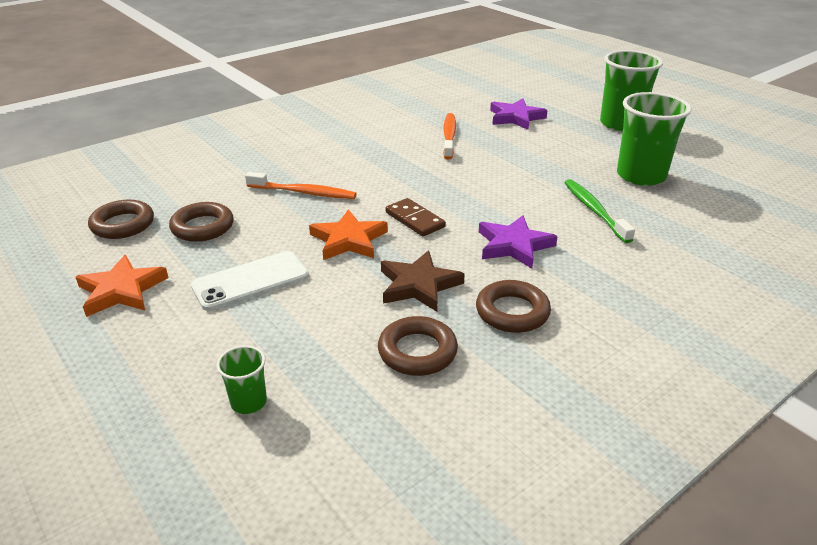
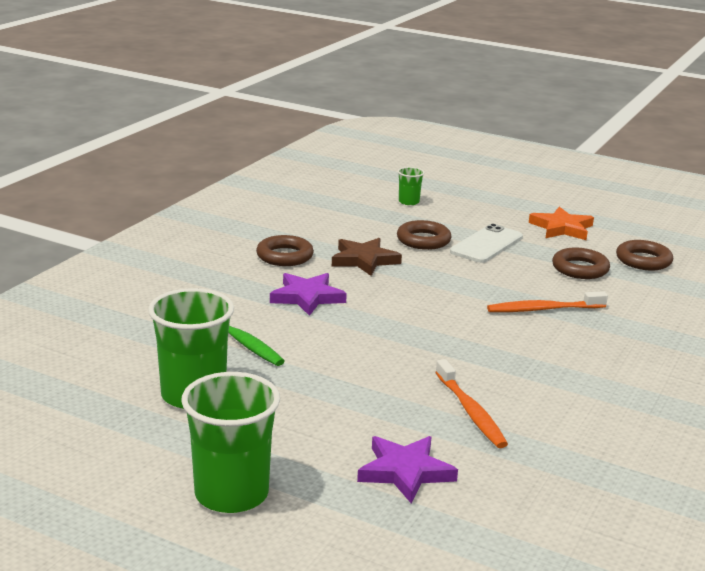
camera: 155 degrees right, 10 degrees down
(348, 240) = (450, 279): orange star -> none
(415, 220) = (412, 303): brown domino -> none
(417, 351) = (335, 230): brown ring -> brown ring (423, 240)

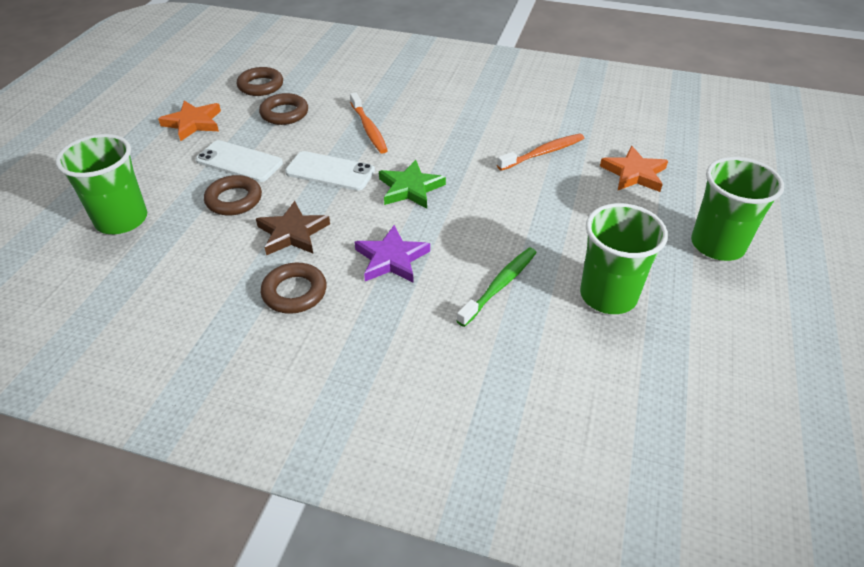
camera: 100 degrees left, 20 degrees up
(405, 472) = (634, 173): purple star -> orange star
(409, 202) = (121, 220): green cup -> green cup, size x2.12
(417, 318) = (410, 188): none -> green star
(459, 282) = (330, 172): none -> white phone

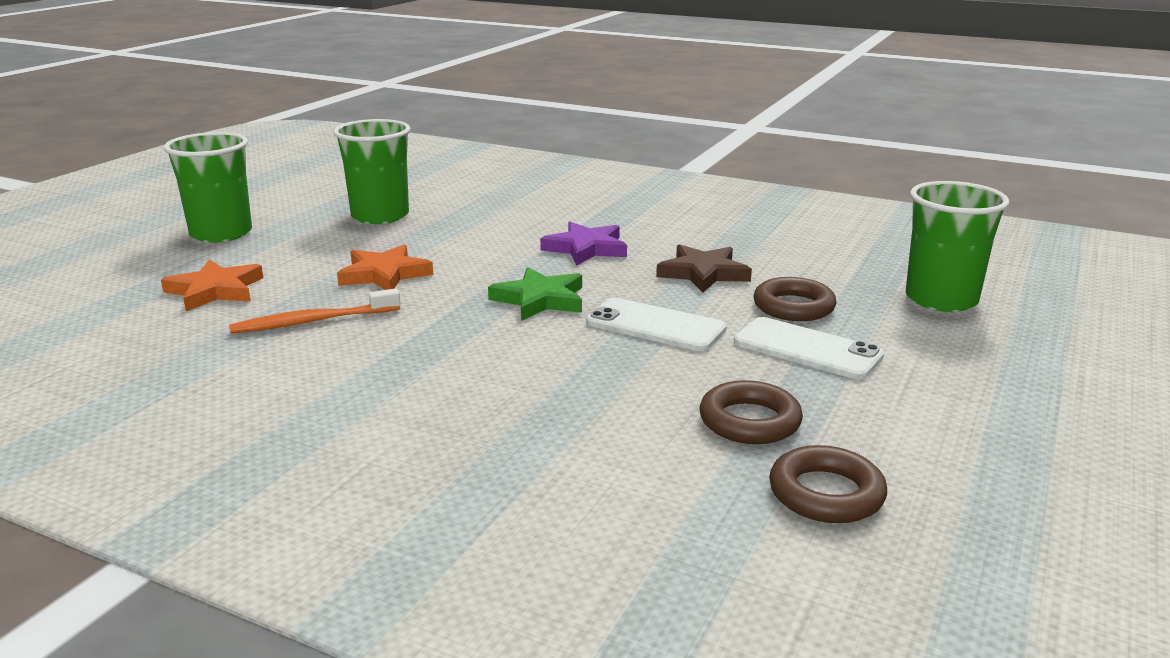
camera: 170 degrees left, 20 degrees down
(193, 123) = (934, 419): orange star -> orange star (384, 274)
(294, 292) = (694, 236): brown ring -> none
(369, 128) = (581, 379): orange toothbrush -> none
(499, 286) = (480, 227): green toothbrush -> none

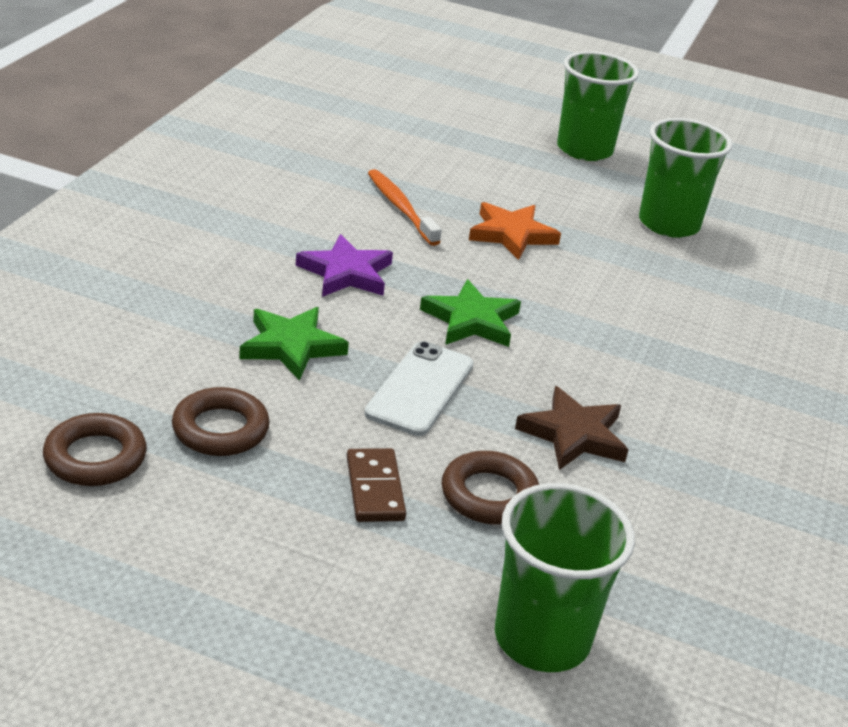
camera: 80 degrees right, 10 degrees up
(215, 290) = (455, 161): orange star -> none
(586, 248) = (623, 353): purple star -> purple star (346, 273)
(594, 384) = (291, 346): none -> green star
(807, 349) = (375, 488): white phone -> brown domino

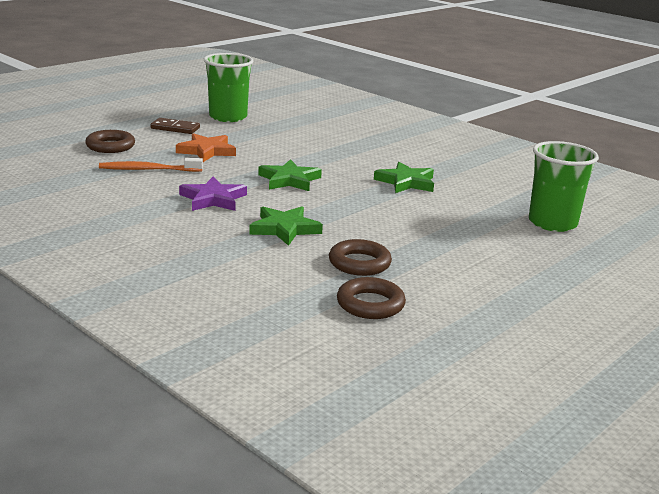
camera: 65 degrees left, 10 degrees down
(375, 488) = (432, 234): brown domino -> brown domino (175, 128)
(420, 389) = (348, 206): white phone -> none
(489, 495) = (447, 210): brown ring -> brown ring (110, 146)
(573, 434) = (406, 182): brown star -> green star
(584, 150) = (127, 113): green cup -> none

